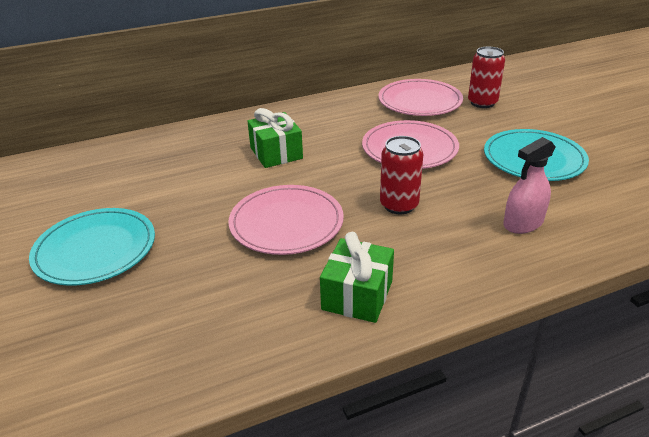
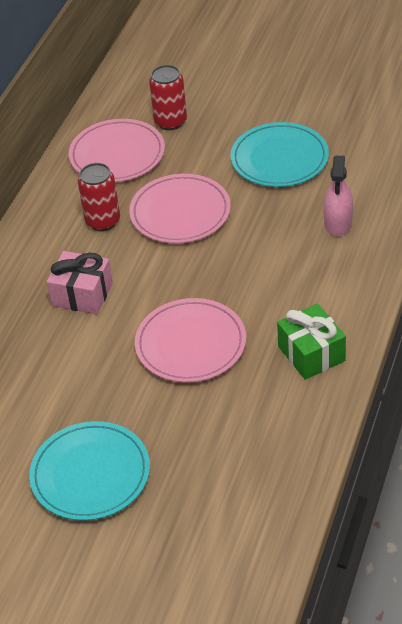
camera: 45 degrees left, 10 degrees up
(276, 153) = (82, 294): green gift -> pink gift
(399, 205) = (244, 269): red can -> red can (103, 221)

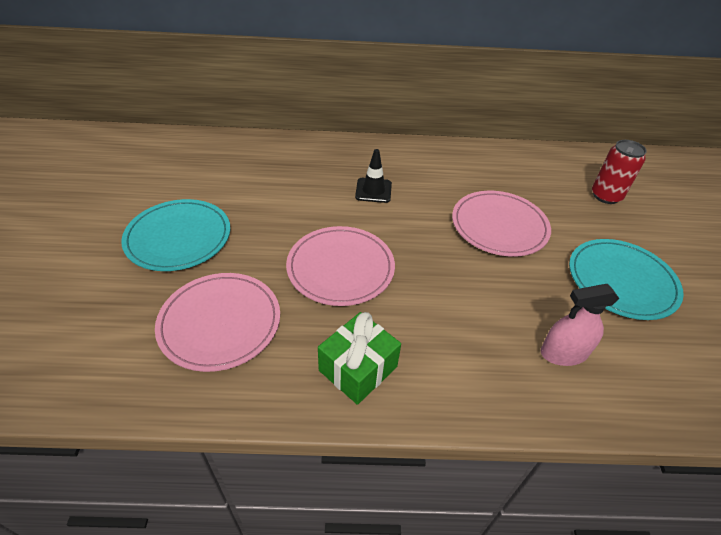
camera: 65 degrees right, 0 degrees up
(82, 294) = (373, 190): pink gift -> black traffic cone
(103, 221) = (460, 183): red can -> none
(117, 154) = (541, 175): pink plate -> pink plate (220, 323)

